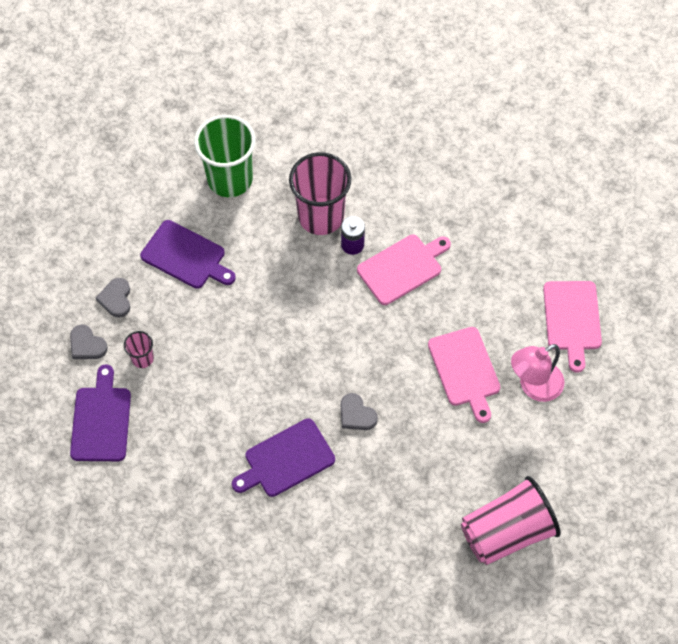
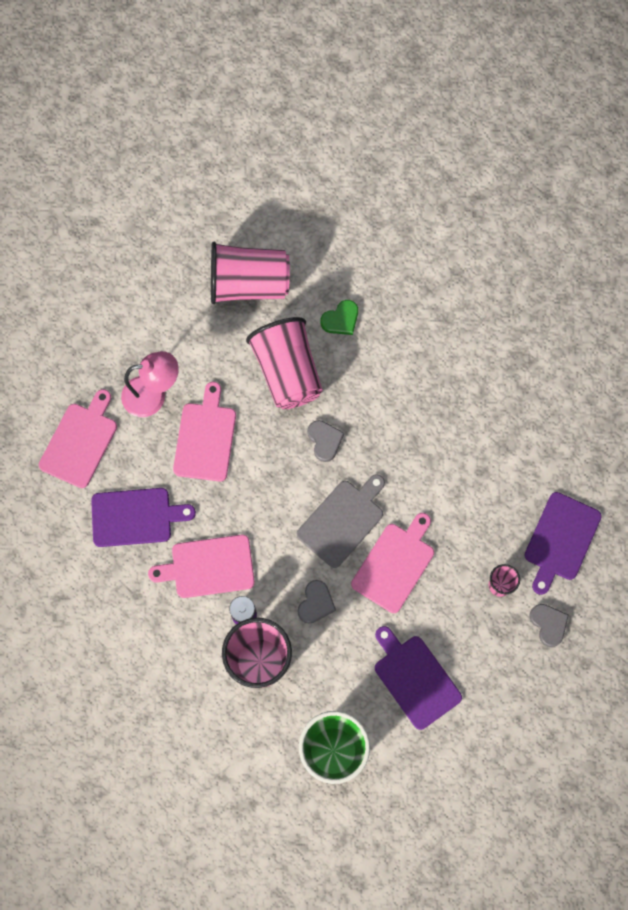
camera: 155 degrees left, 10 degrees up
(116, 299) = (503, 662): grey heart -> grey heart (316, 603)
(243, 336) = (394, 564): none -> pink cutting board
(286, 460) = (406, 427): purple cutting board -> purple cutting board (135, 517)
(306, 353) = (342, 520): none -> grey cutting board
(398, 536) = (341, 319): none -> green heart
(423, 462) = (287, 372): none -> pink cup

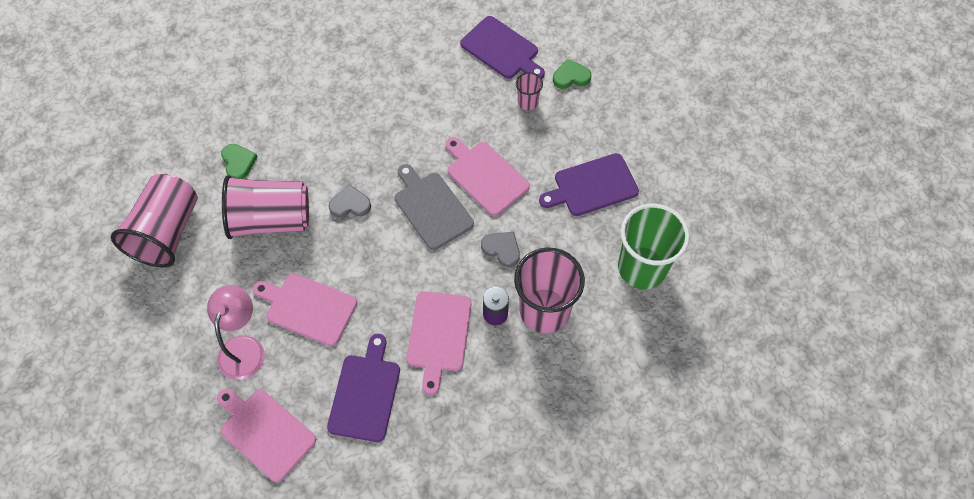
camera: 75 degrees left, 10 degrees down
(548, 624) = (571, 76): grey heart -> green heart

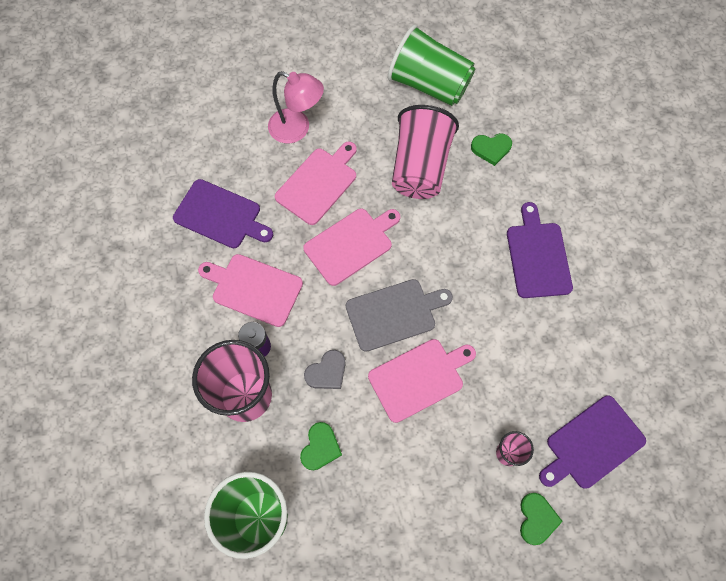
camera: 105 degrees right, 5 degrees up
(167, 232) = (429, 85): pink cup -> green cup
(265, 432) = (215, 134): pink cutting board -> pink cutting board (351, 244)
(350, 204) = (418, 238): grey heart -> none
(569, 237) = (320, 447): none -> green heart
(592, 186) = (376, 495): purple cutting board -> purple cutting board (537, 256)

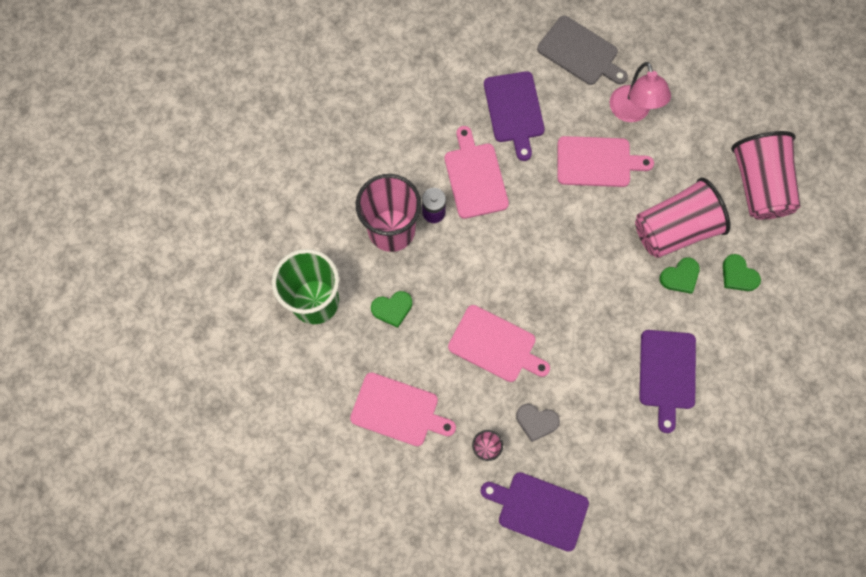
camera: 55 degrees right, 5 degrees up
(327, 372) = (450, 275): grey heart -> grey heart (536, 421)
(351, 244) = (565, 222): pink cutting board -> pink cutting board (398, 410)
(394, 313) = (533, 293): grey cutting board -> grey cutting board (580, 52)
(429, 85) = (759, 185): green cup -> pink cup
(537, 256) = (667, 373): purple cutting board -> purple cutting board turned 135 degrees clockwise
(537, 519) = (451, 500): green heart -> green heart (680, 276)

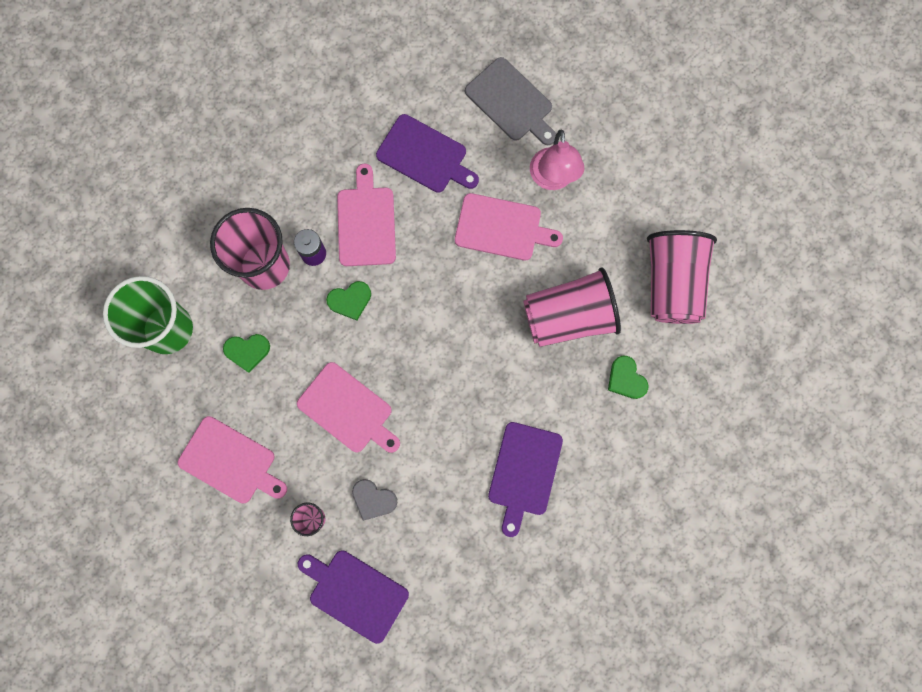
camera: 10 degrees right, 5 degrees up
(514, 110) = (425, 155): purple cutting board -> purple cutting board turned 60 degrees counterclockwise
(680, 276) = (562, 370): green heart -> green heart (350, 300)

